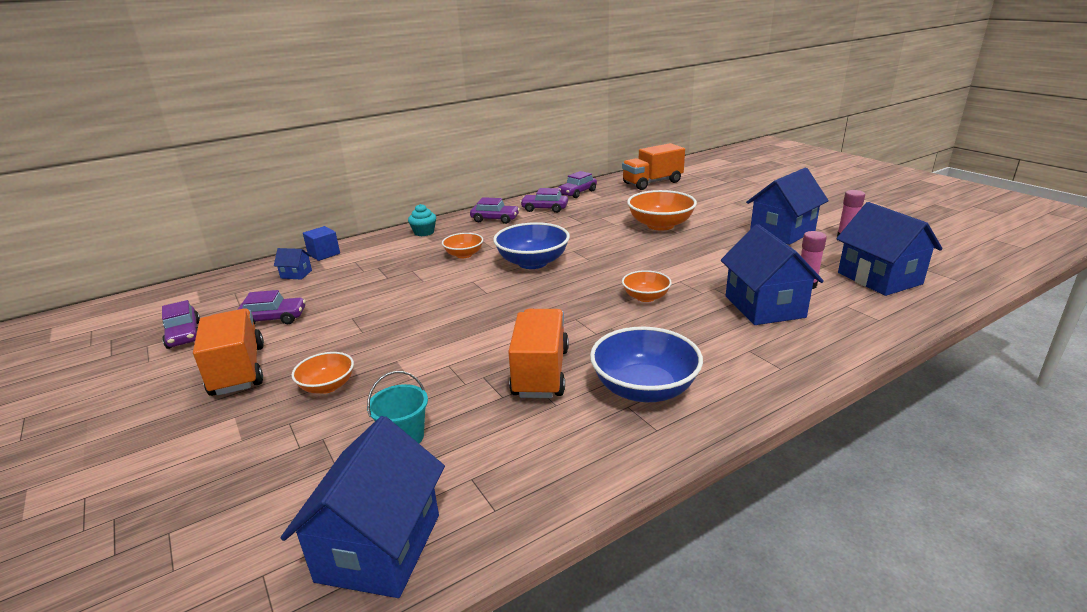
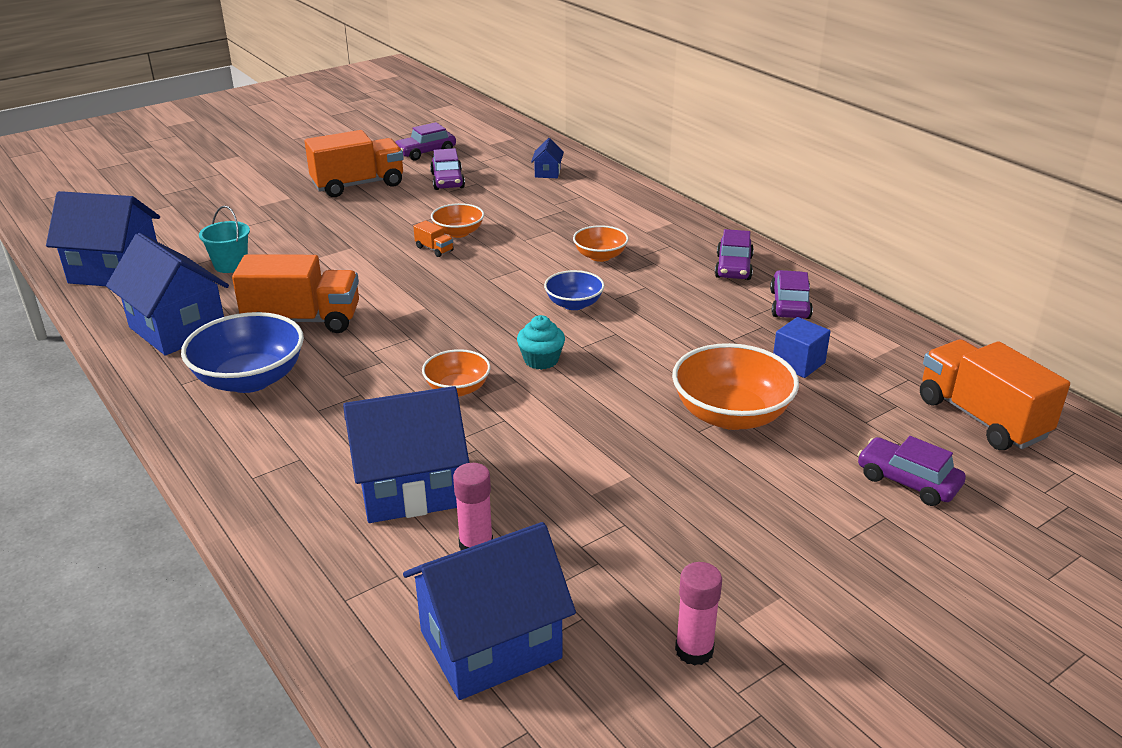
camera: 85 degrees right, 5 degrees up
(324, 254) = (602, 177): blue cube -> blue cube (798, 363)
(327, 386) = (319, 224): orange bowl -> orange bowl (458, 233)
(422, 317) = (434, 249): none -> orange truck
(424, 232) = (675, 223): turquoise cupcake -> turquoise cupcake (541, 360)
(533, 262) = (574, 304): blue bowl -> blue bowl, size x0.57
(577, 193) = (883, 333): purple car -> purple car (907, 481)
(782, 232) = (715, 560): blue house -> blue house (178, 329)

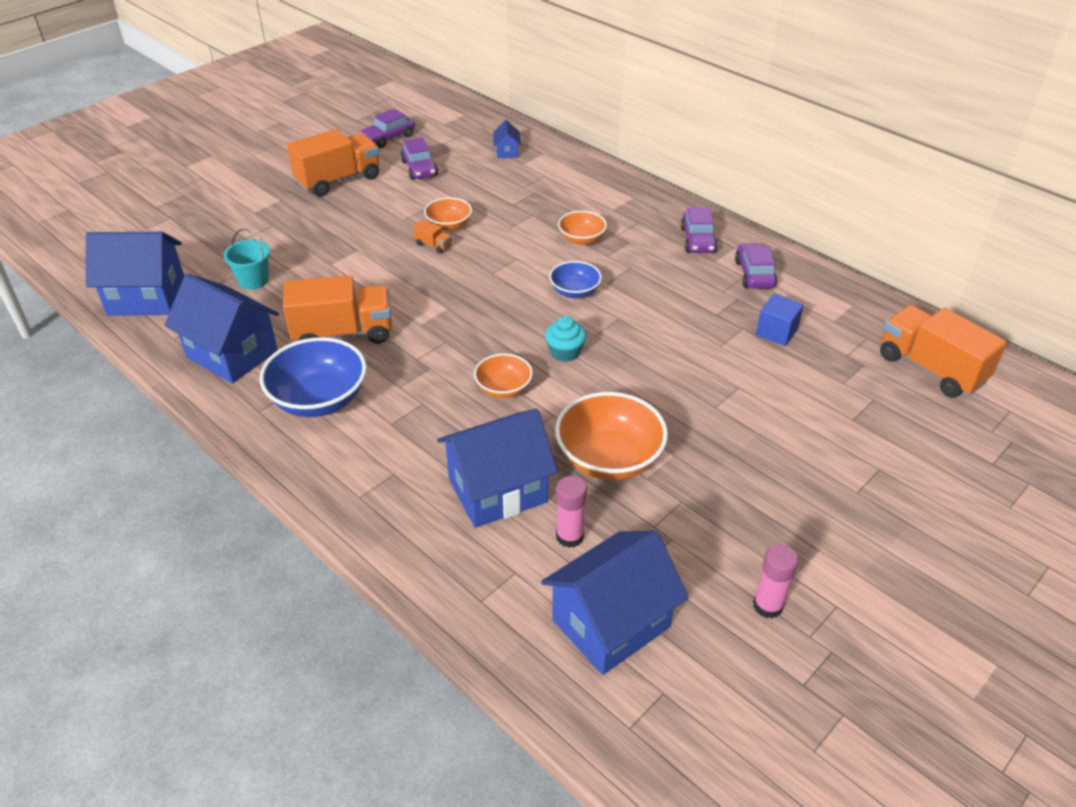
camera: 10 degrees left, 10 degrees up
(731, 415) = (736, 388): orange bowl -> orange bowl (609, 458)
(907, 481) = (888, 434): purple car -> none

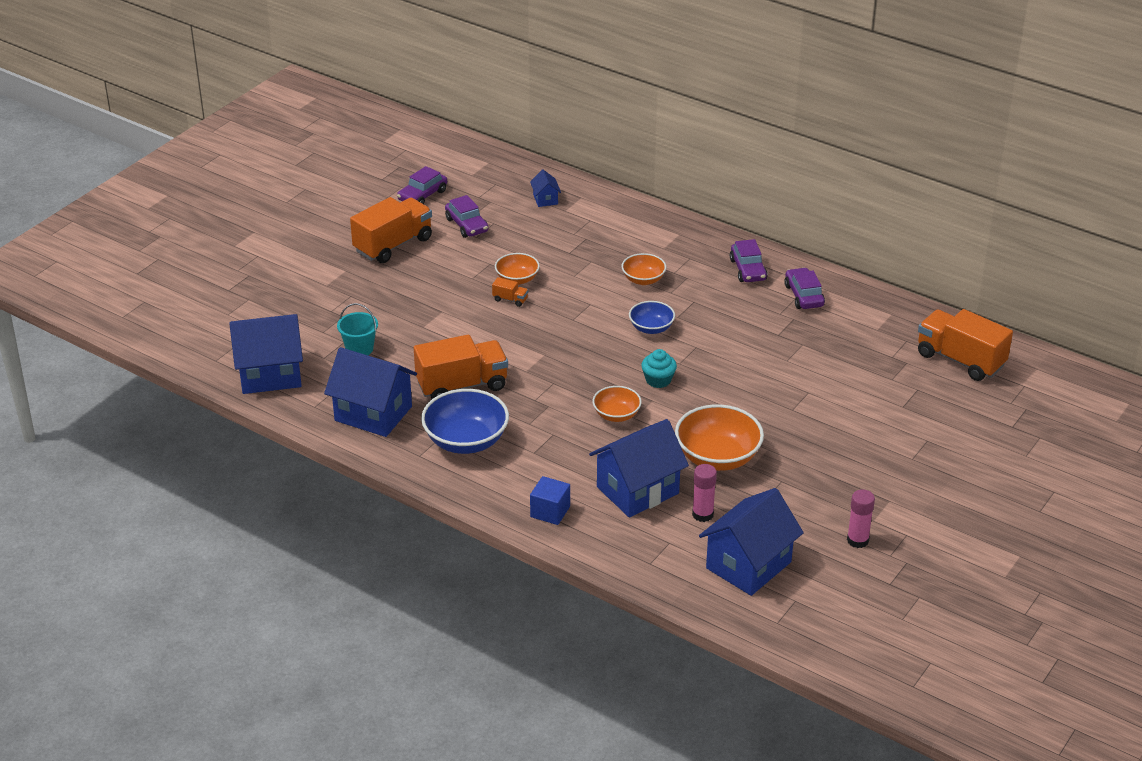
camera: 10 degrees left, 5 degrees down
(776, 332) = (831, 344): blue cube -> blue cube (550, 511)

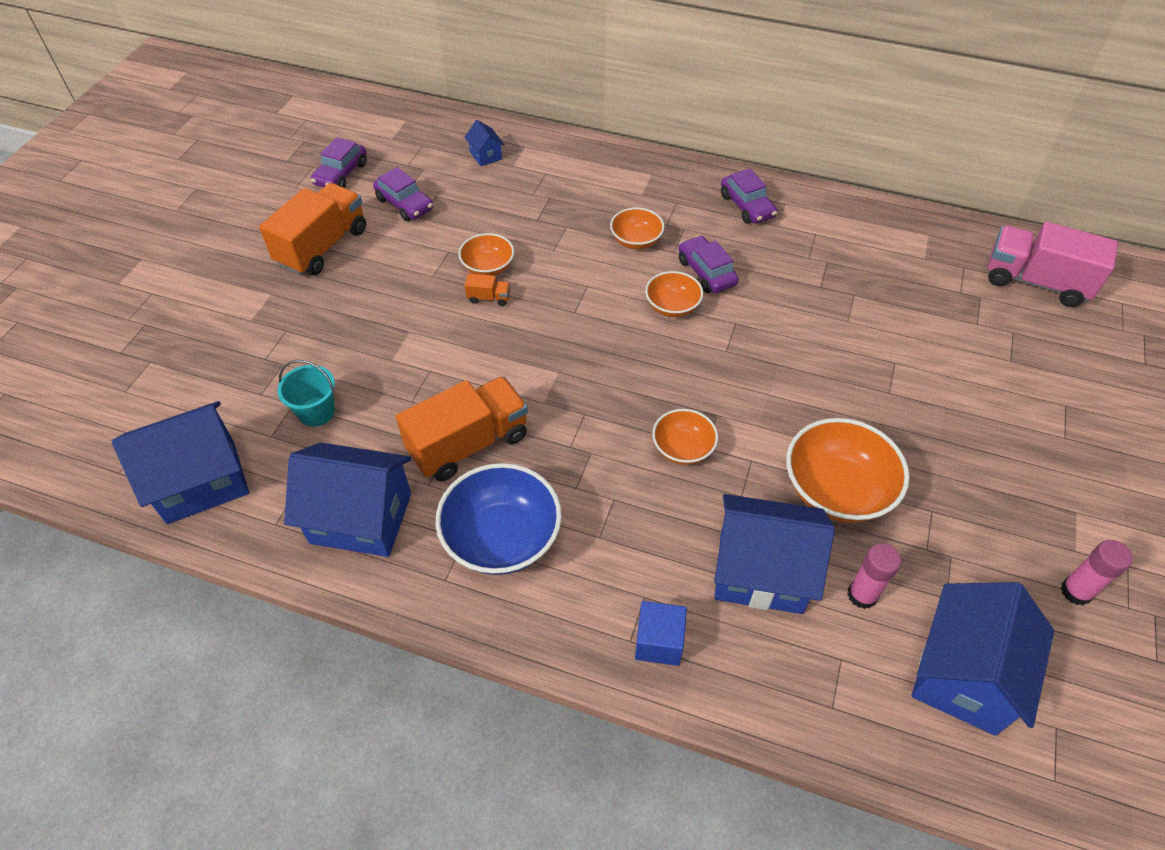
camera: 15 degrees left, 15 degrees up
(637, 490) = (760, 572): blue house -> blue house turned 60 degrees clockwise
(651, 328) = (672, 306): blue bowl -> orange bowl
(658, 380) = (712, 382): turquoise cupcake -> none
(803, 296) = (823, 229): purple car -> purple car (706, 272)
(960, 360) = (1035, 282): orange truck -> pink truck

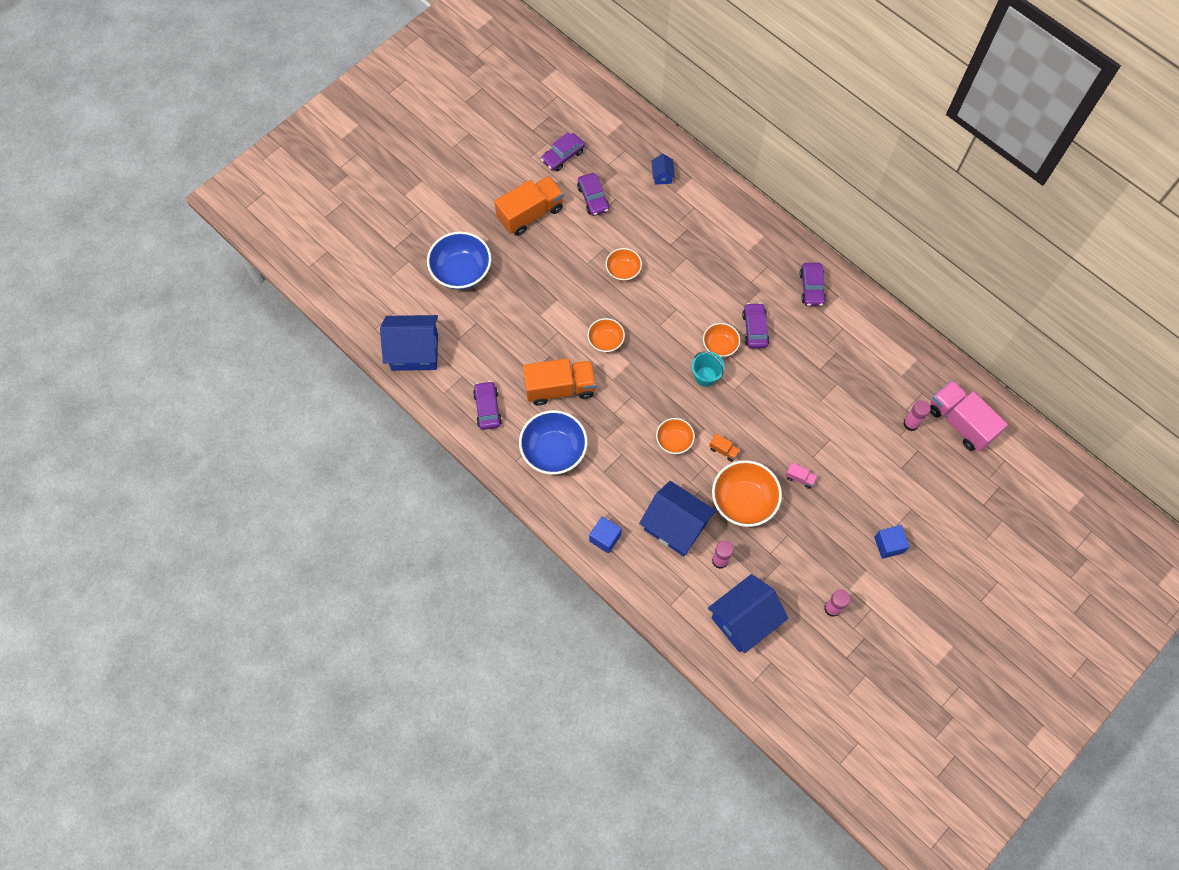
camera: 25 degrees right, 15 degrees up
(242, 346) = (461, 271): none -> blue bowl
(316, 412) = (487, 333): turquoise bucket -> turquoise bucket (705, 376)
(361, 518) = (487, 408): blue house -> purple car
(489, 298) = (613, 294): orange truck -> orange truck (723, 450)
(636, 240) = (724, 287): orange bowl -> orange bowl (605, 341)
(892, 427) = (800, 478): none -> pink truck
(979, 305) = (911, 423): none -> pink glue stick
(1076, 464) = (888, 545): none -> blue cube

